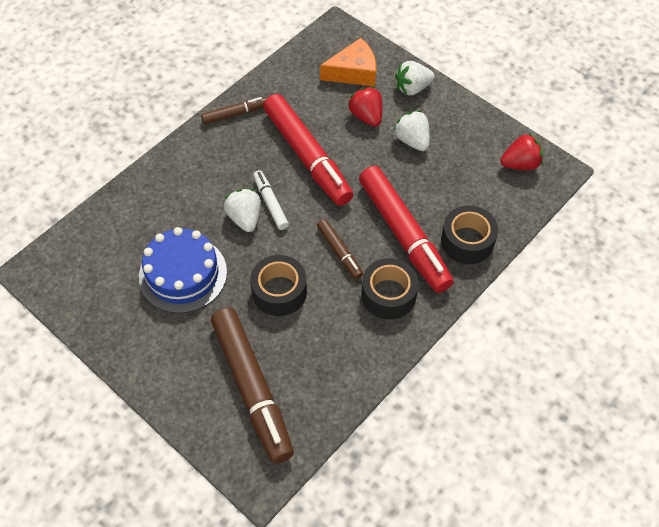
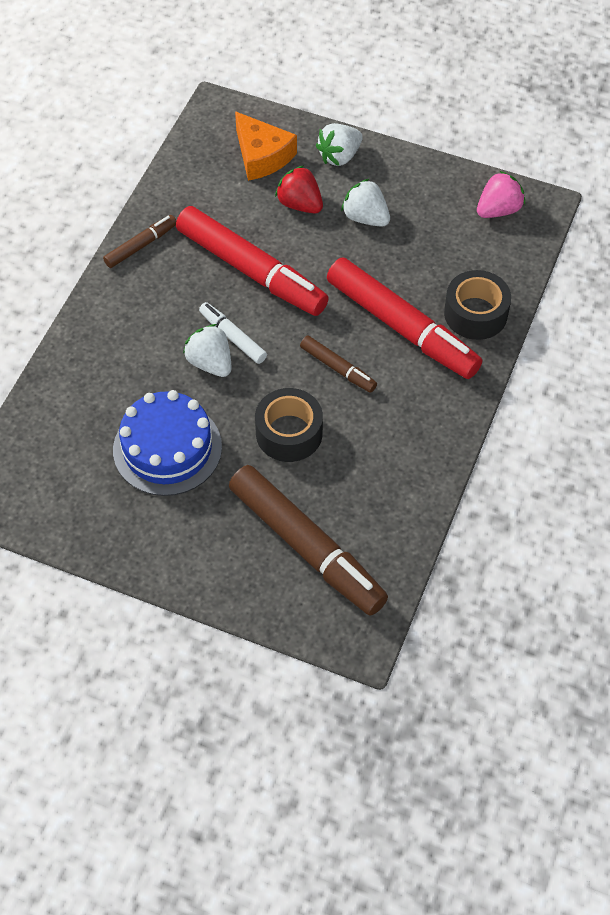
camera: 20 degrees left, 0 degrees up
(354, 72) = (262, 156): orange cheese -> orange cheese turned 90 degrees clockwise
(388, 295) = (413, 399): black tape -> none
(520, 164) = (498, 210): red strawberry -> pink strawberry

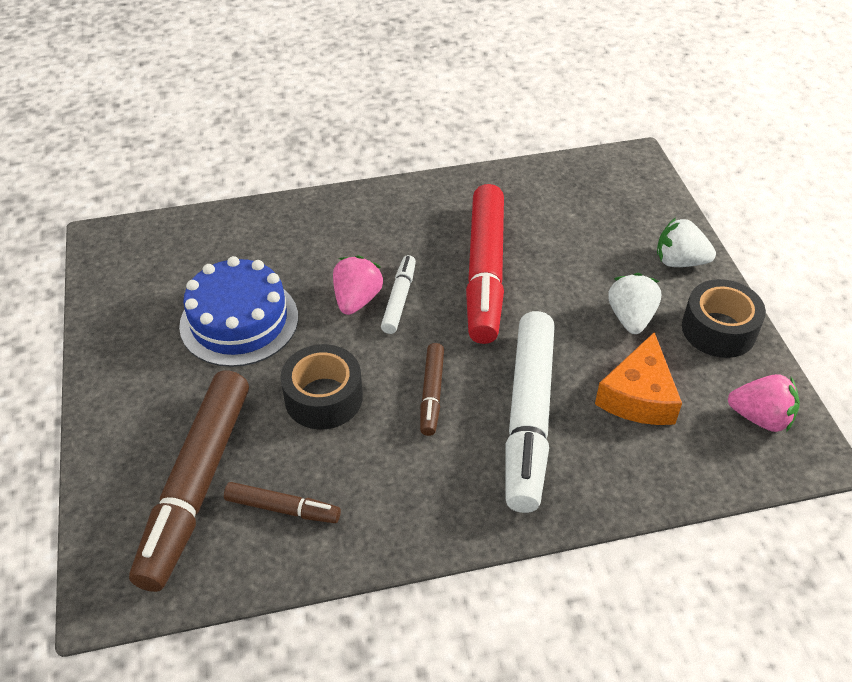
camera: 55 degrees right, 10 degrees down
(140, 246) = (440, 192): brown marker -> brown marker (282, 508)
(210, 363) = (357, 300): white strawberry -> pink strawberry
(262, 156) = (618, 212): orange cheese -> orange cheese (638, 396)
(300, 204) = (594, 264): red strawberry -> none
(401, 326) = (529, 416): red marker -> white marker
(475, 314) = (607, 471): black tape -> black tape (718, 329)

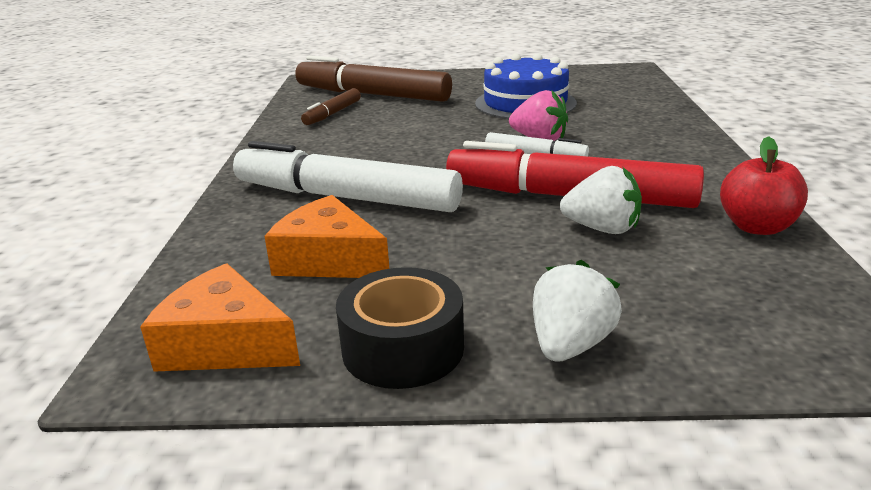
camera: 105 degrees right, 20 degrees down
(323, 397) = (426, 126): black tape -> none
(432, 393) = (405, 161): brown marker -> none
(508, 184) = (757, 227): none -> red apple
(630, 318) = (458, 277): white strawberry -> white strawberry (602, 229)
(760, 417) = (225, 344): pink strawberry -> orange cheese

